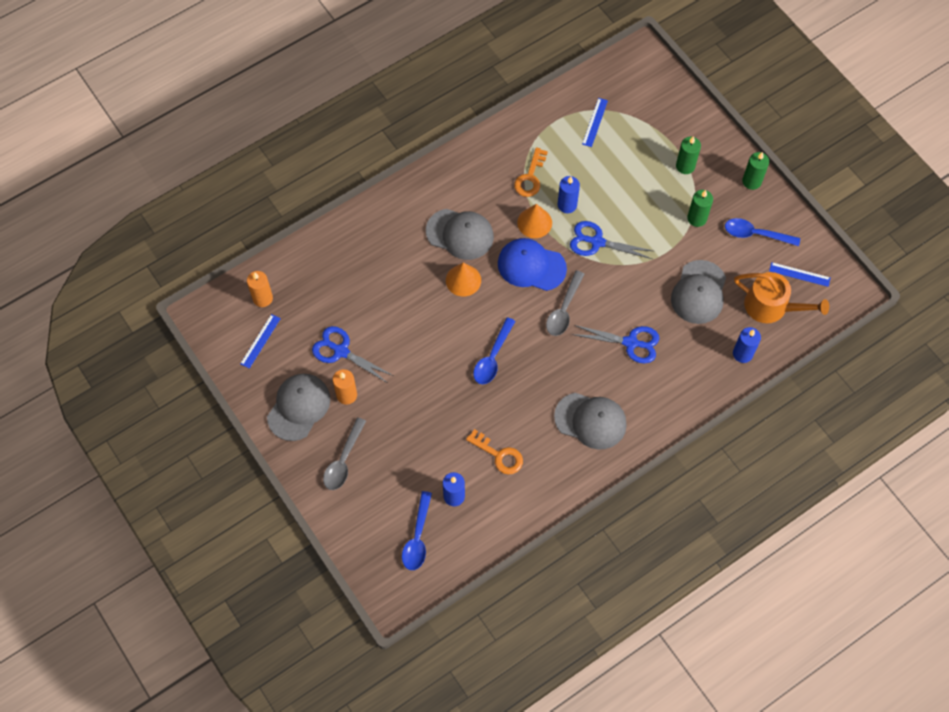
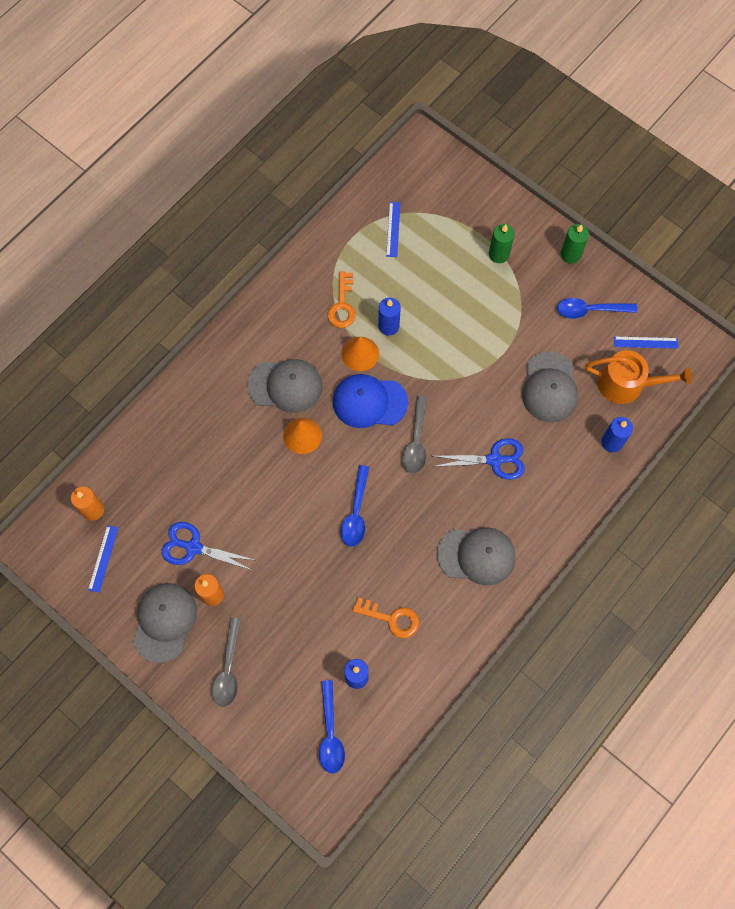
camera: 15 degrees left, 5 degrees up
(597, 242) = (430, 359): blue scissors -> none
(697, 218) = (526, 308): green candle -> none

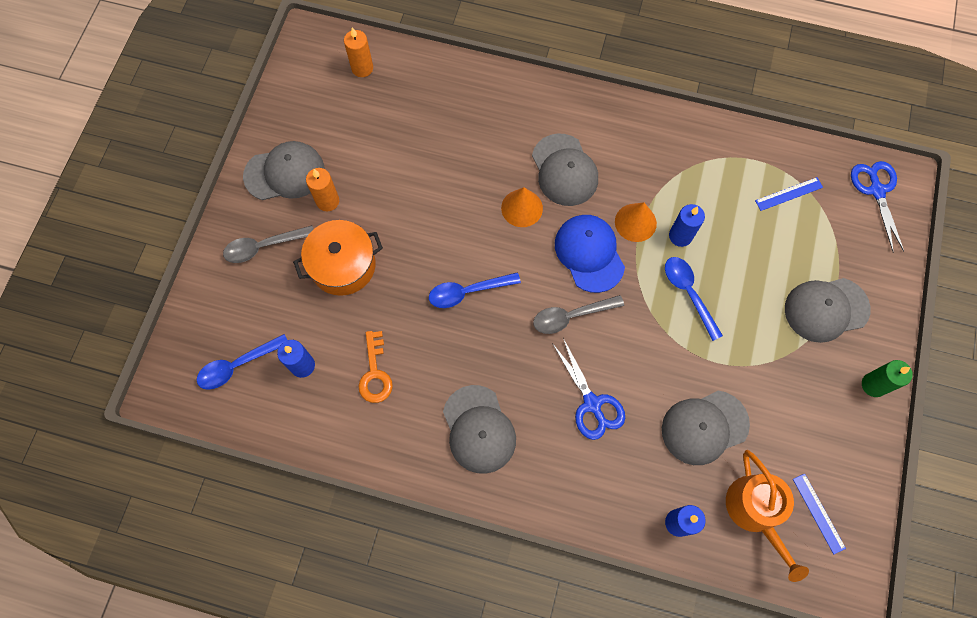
camera: 65 degrees right, 0 degrees up
(103, 558) = (321, 97): blue ruler -> none
(193, 547) = (365, 164): blue scissors -> blue scissors (876, 190)
(281, 606) = (343, 265): none -> orange pot
(342, 305) = (677, 183): orange key -> none
(498, 254) = (826, 309): green candle -> grey cap
(590, 310) = (820, 434): blue spoon -> blue spoon (689, 293)

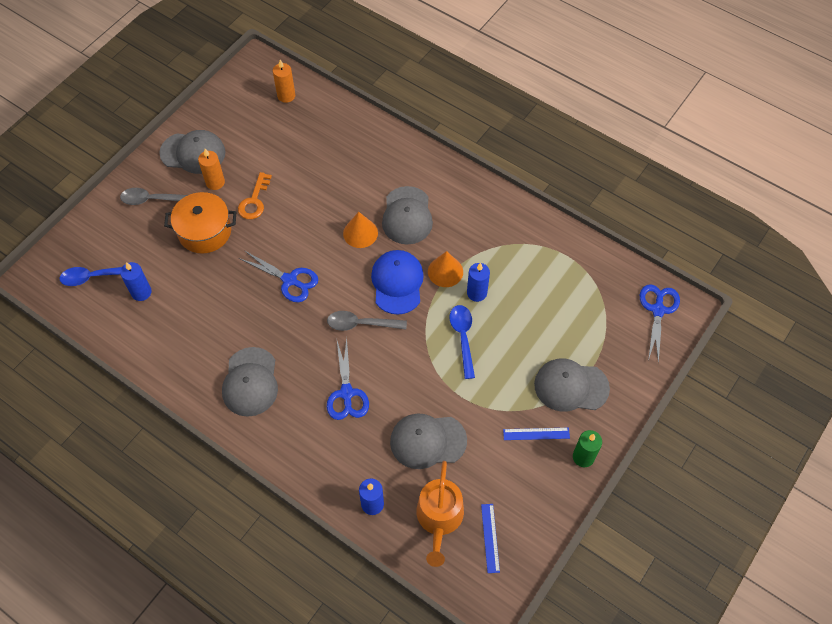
camera: 20 degrees right, 10 degrees down
(375, 373) = (192, 315): orange key -> orange key (254, 201)
(468, 292) = (289, 280): blue spoon -> blue scissors
(788, 194) = (581, 289): blue ruler -> blue ruler (536, 434)

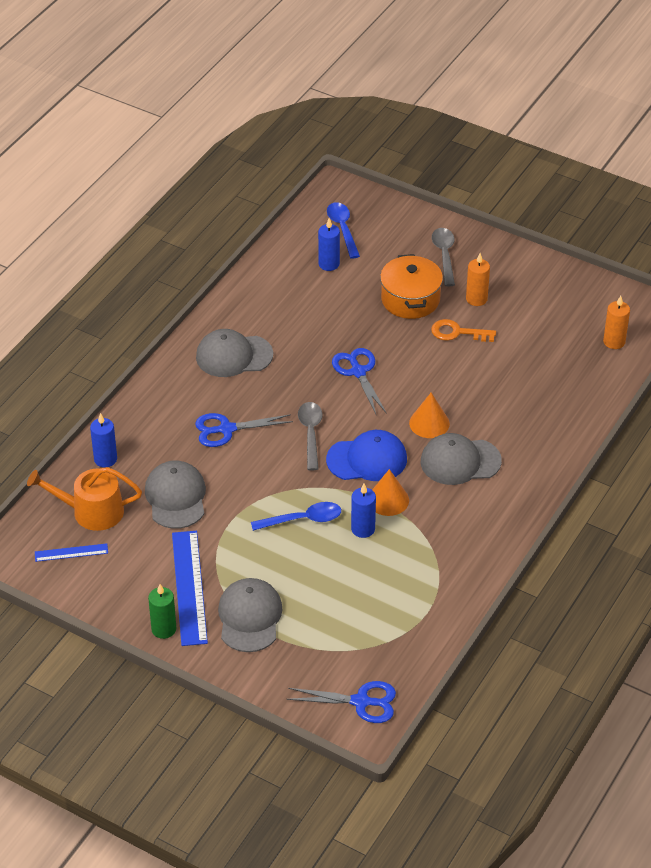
camera: 85 degrees right, 15 degrees down
(193, 153) = (513, 276): grey cap -> none
(289, 280) = (358, 372): blue scissors -> blue scissors turned 135 degrees clockwise
(536, 434) = (189, 587): blue ruler -> blue ruler, size x1.97

